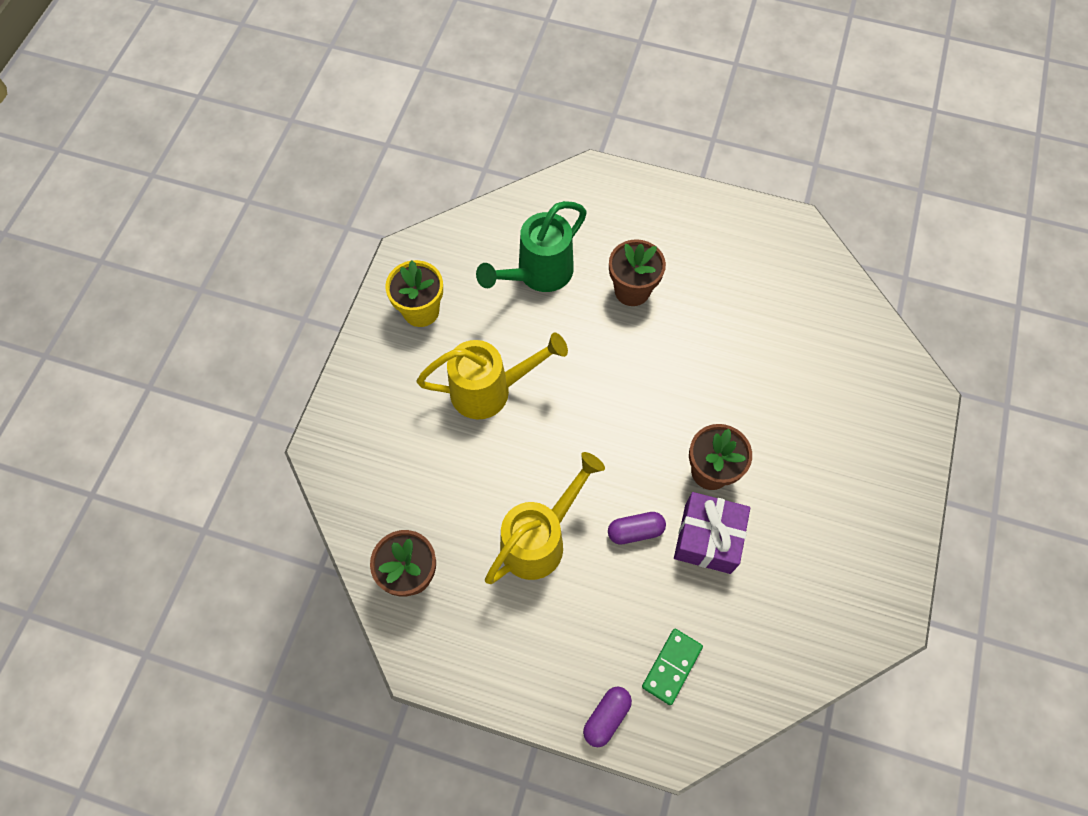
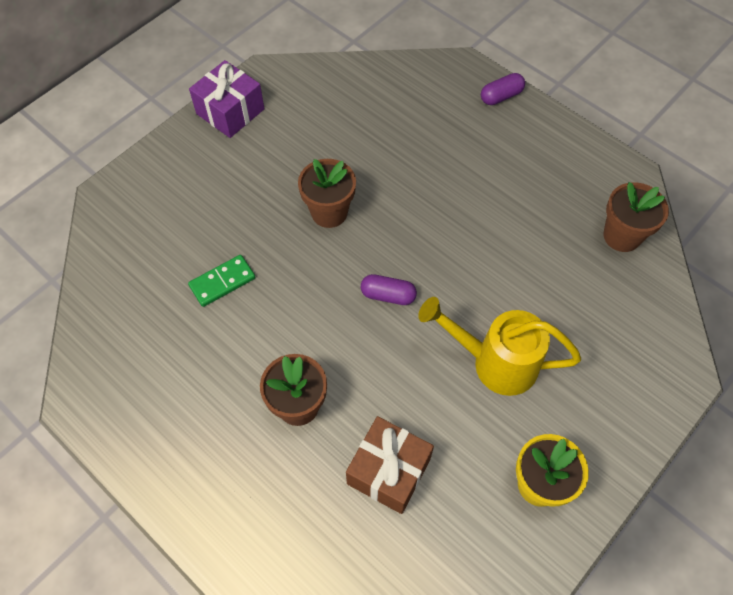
camera: 155 degrees left, 5 degrees down
(538, 274) = (389, 471): green watering can -> brown gift
(540, 539) = (501, 219): yellow watering can -> none
(635, 531) = (418, 195): purple capsule -> purple capsule (388, 295)
(671, 666) = (439, 105): green domino -> green domino (222, 282)
(707, 538) = (363, 168): purple gift -> purple gift (230, 111)

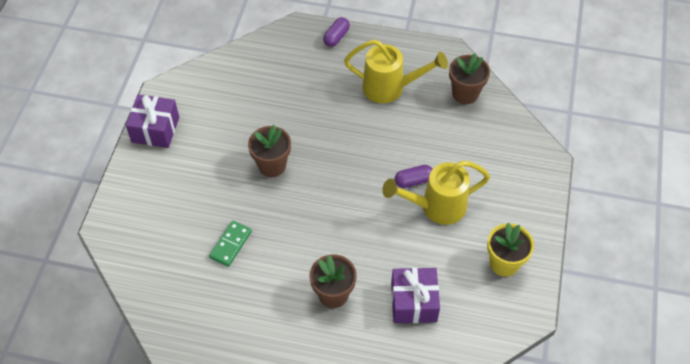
camera: 30 degrees left, 5 degrees down
(388, 295) = (345, 199): purple capsule -> purple capsule (413, 181)
(389, 471) = (414, 302): brown gift -> purple gift
(529, 185) = (390, 88): none -> yellow watering can

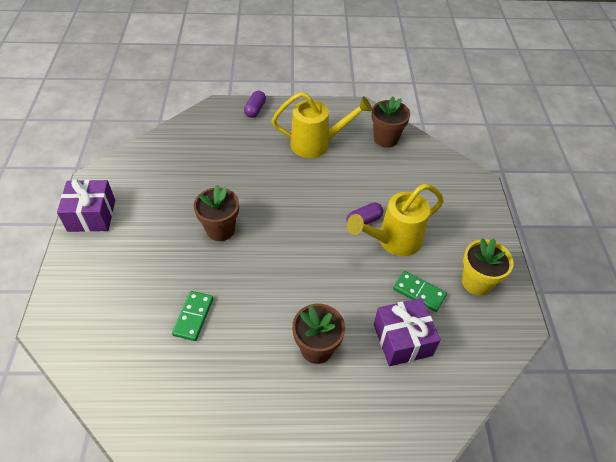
camera: 15 degrees left, 5 degrees down
(444, 262) = (419, 292): none -> green domino

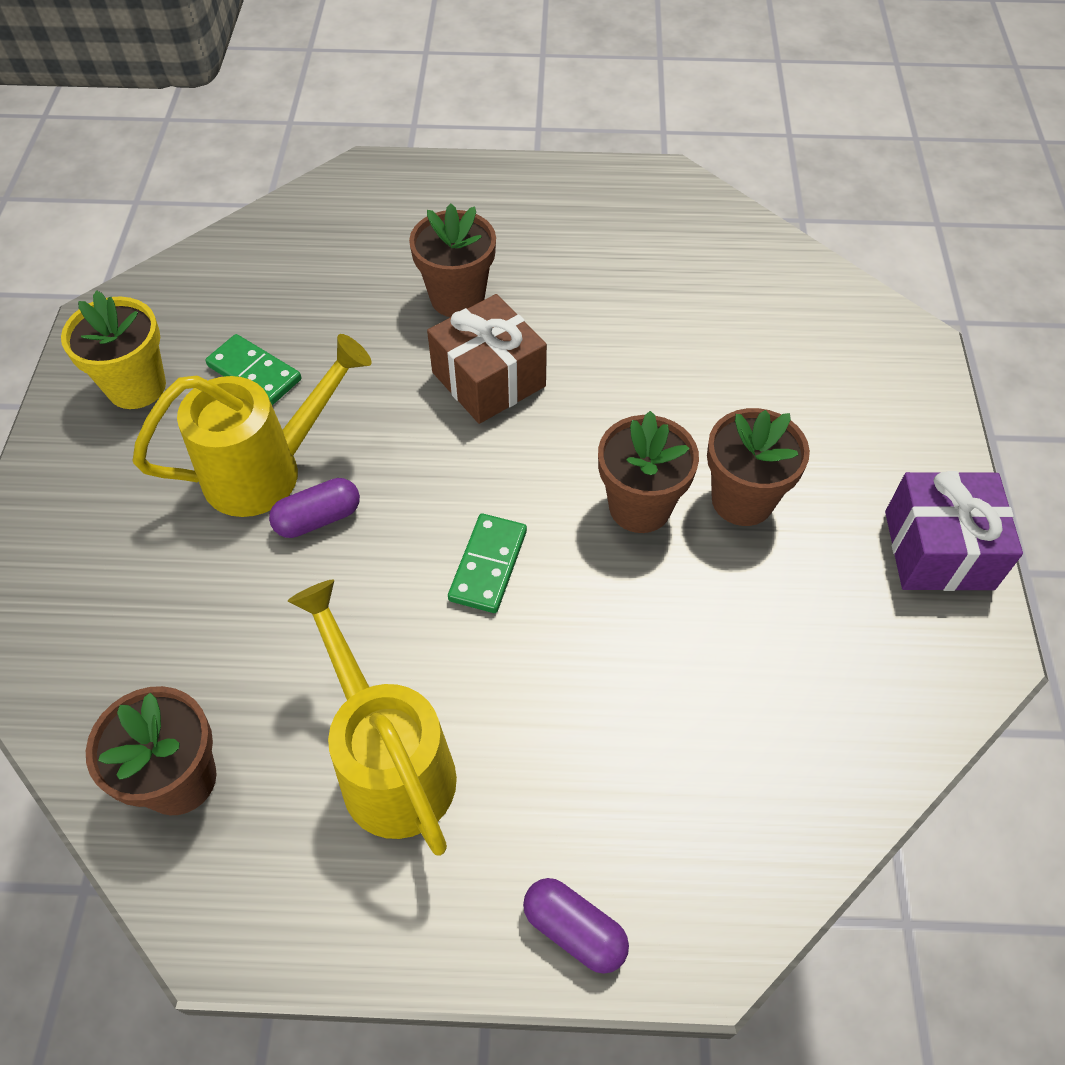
camera: 175 degrees left, 5 degrees up
(172, 234) = (742, 500): none -> brown flower pot
(193, 317) = (667, 347): green domino -> green domino (488, 565)
(255, 109) = (574, 930): purple capsule -> purple capsule turned 75 degrees counterclockwise
(294, 293) = (488, 379): none -> brown gift
(316, 144) = (390, 763): yellow watering can -> yellow watering can turned 60 degrees clockwise
(402, 340) = (312, 304): purple gift -> none

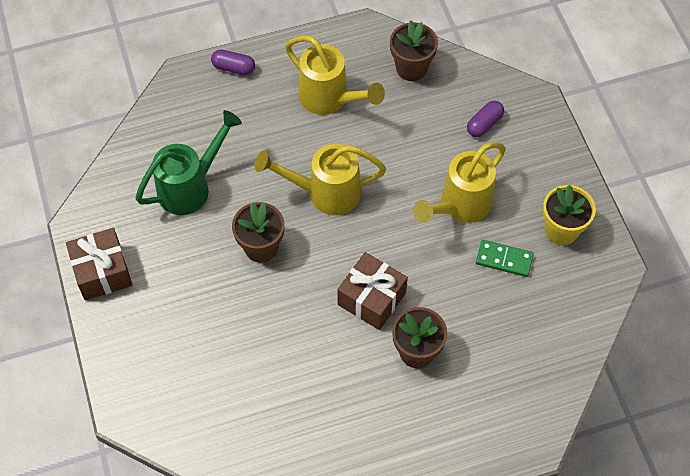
camera: 160 degrees right, 5 degrees up
(318, 518) = (419, 189): purple capsule -> purple capsule (484, 124)
(488, 565) = (325, 193): green domino -> yellow watering can
(742, 500) = (208, 268): brown flower pot -> none
(744, 659) = (190, 187): none -> green watering can
(938, 550) = (102, 272): purple gift -> brown gift

